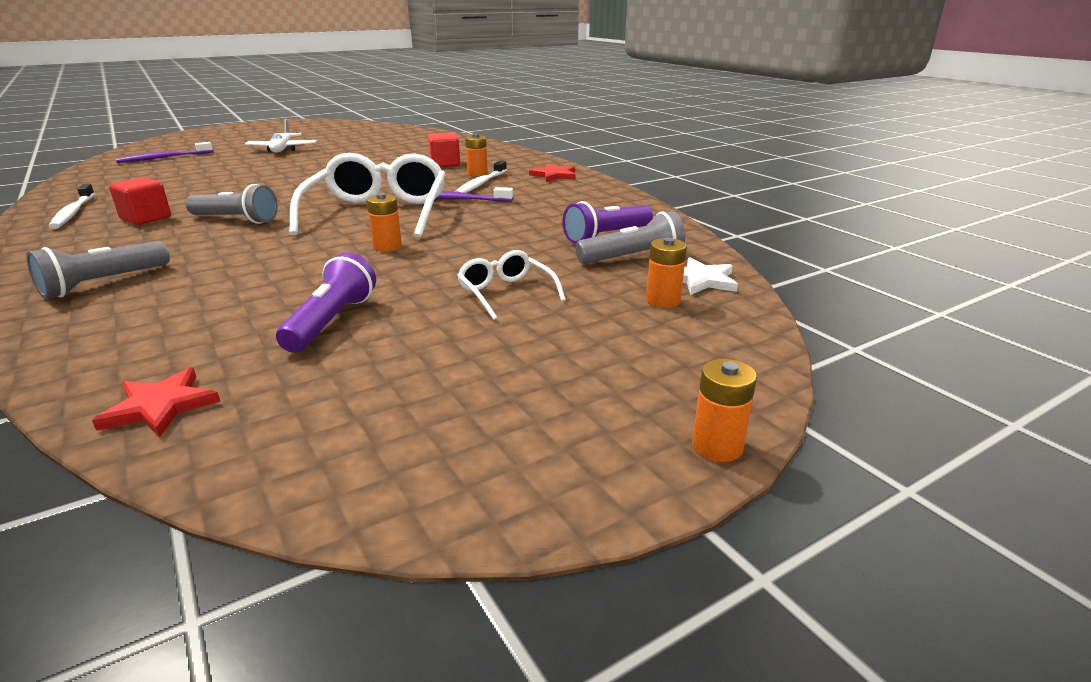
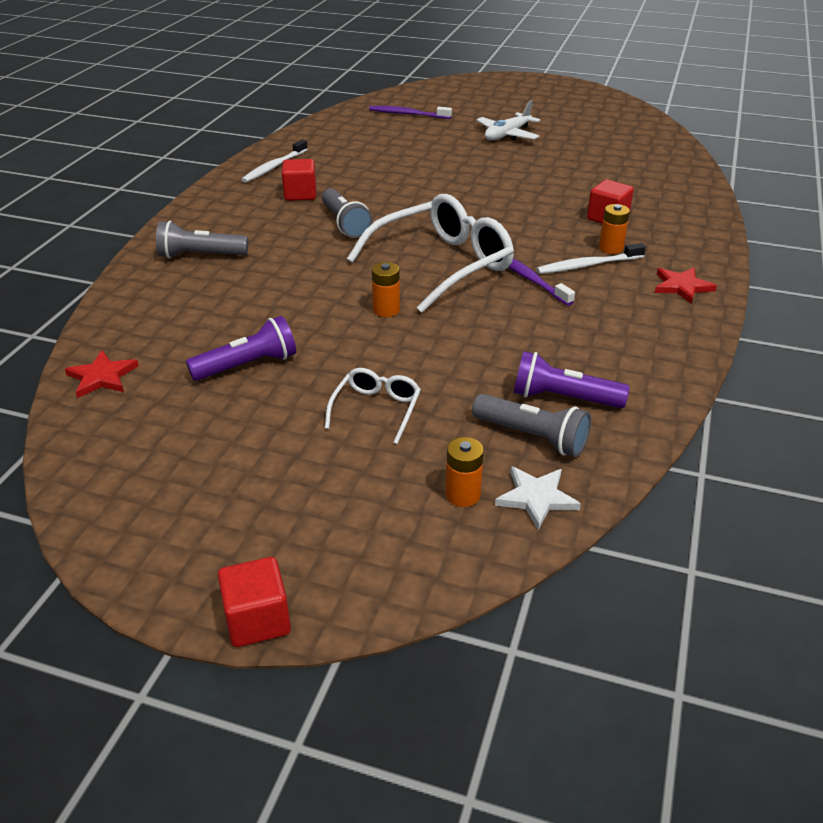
camera: 50 degrees right, 10 degrees up
(717, 446) = (257, 620): orange battery -> red cube

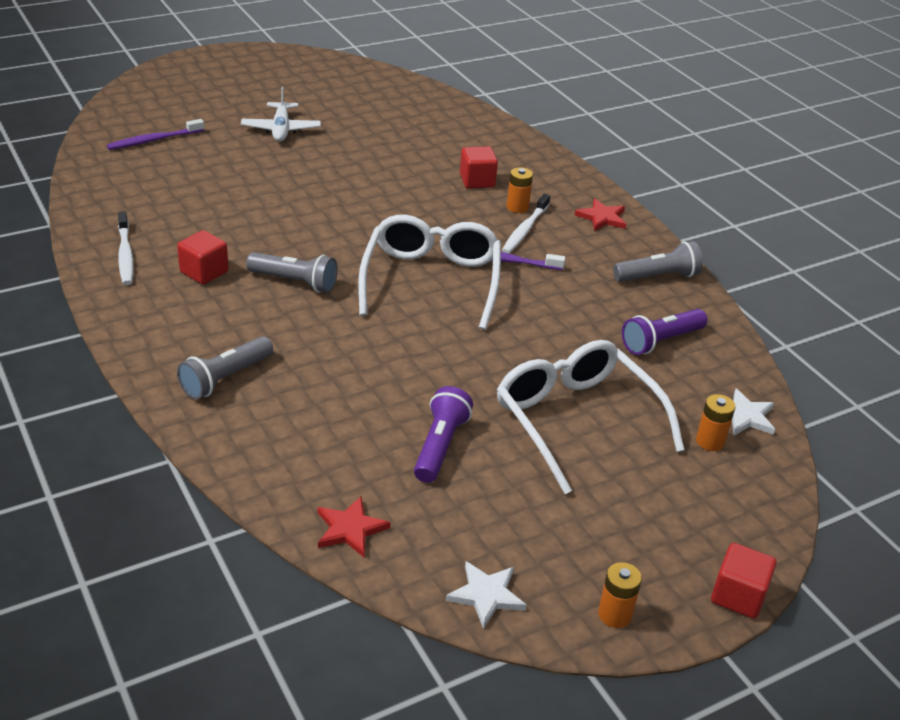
camera: 50 degrees left, 0 degrees up
(95, 472) = (486, 595): none -> white star
(376, 410) = (576, 421): white glasses -> white glasses, size x2.06
(386, 310) = (456, 341): orange battery -> orange battery (614, 614)
(533, 437) = (685, 378): grey flashlight -> grey flashlight (658, 277)

